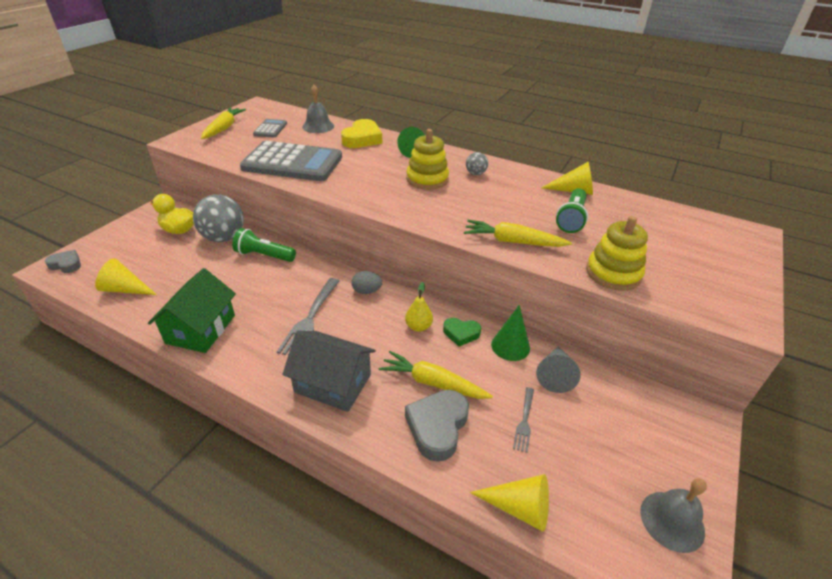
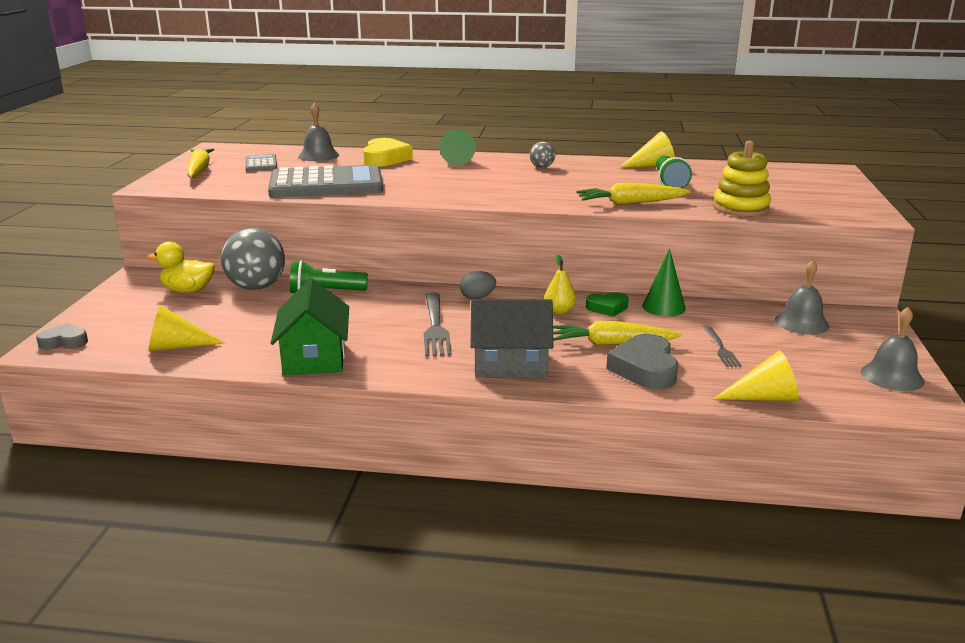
camera: 20 degrees left, 15 degrees down
(427, 179) = (496, 177): yellow stacking toy -> none
(555, 375) = (722, 316): grey cone -> none
(626, 406) = (801, 323): none -> grey bell

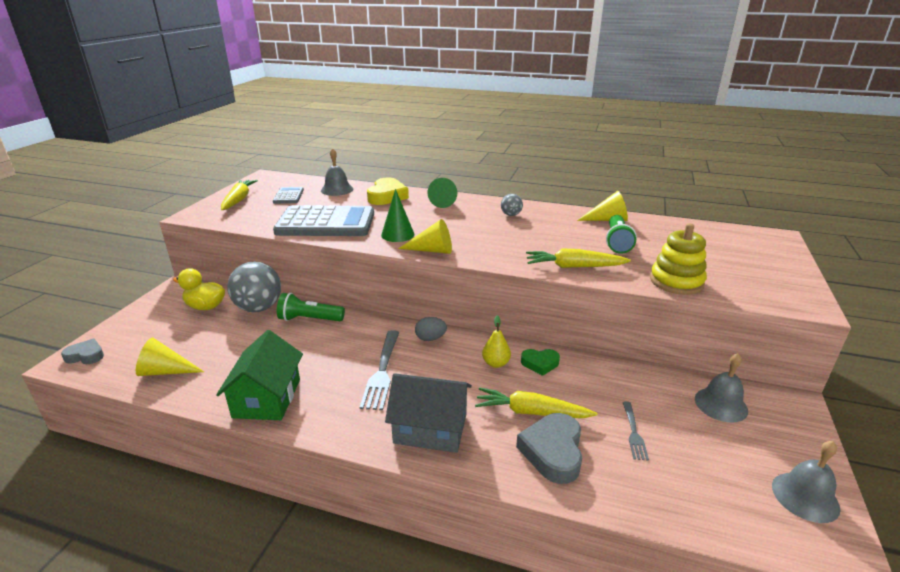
camera: 10 degrees right, 5 degrees up
(663, 307) = (591, 368): green cone -> green cone (397, 234)
(764, 397) = (662, 511): yellow cone -> yellow cone (432, 250)

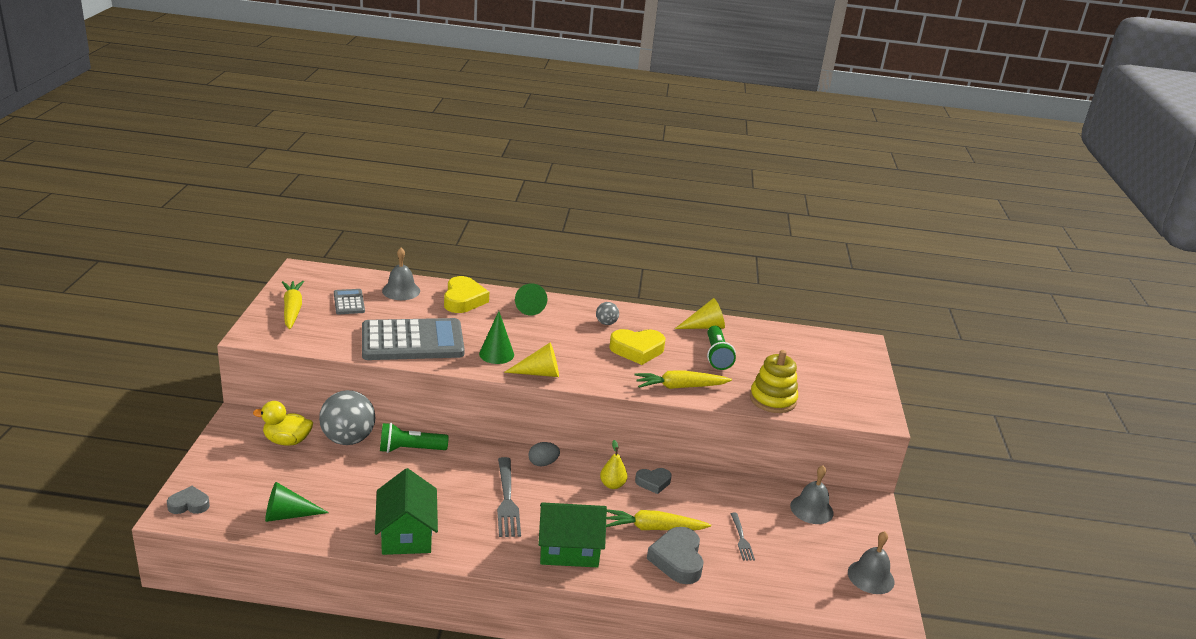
camera: 15 degrees left, 0 degrees up
(166, 371) = (288, 515): yellow cone -> green cone
(430, 428) = (569, 549): grey house -> green house
(535, 235) = (637, 350): none -> yellow heart
(540, 364) = (653, 482): green heart -> grey heart

